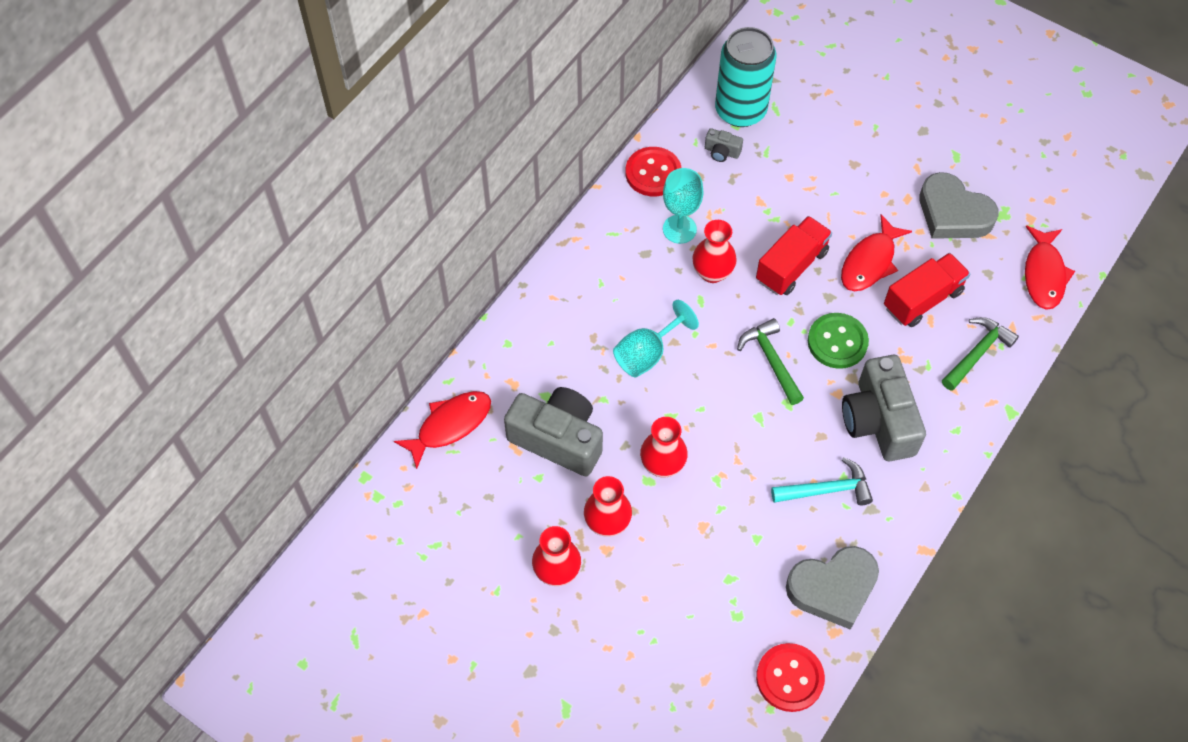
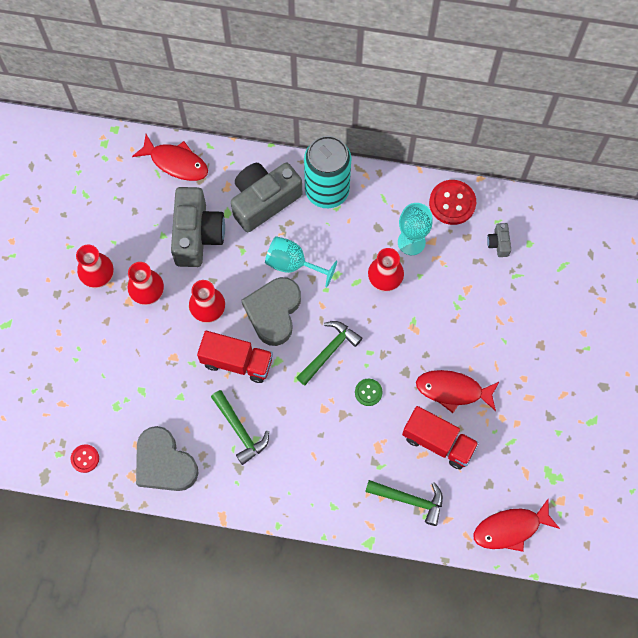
camera: 65 degrees right, 10 degrees up
(740, 110) = (546, 241): turquoise can -> turquoise can (327, 190)
(789, 678) = (85, 458): red button -> red button, size x0.56
(791, 266) = (419, 334): red truck -> red truck (237, 362)
(826, 490) = (240, 430): turquoise hammer -> green hammer
(837, 342) = (368, 392): green button -> green button, size x0.56
(878, 421) = (314, 447): grey camera -> grey camera (264, 201)
(953, 213) = (533, 437): grey heart -> grey heart (273, 312)

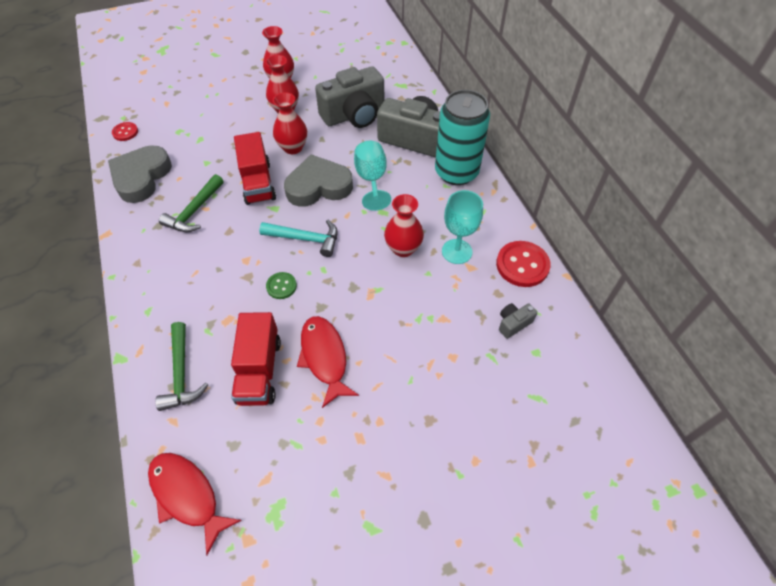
camera: 60 degrees right, 15 degrees down
(176, 162) = (404, 80): red fish -> none
(329, 351) = (305, 239): green hammer -> turquoise hammer

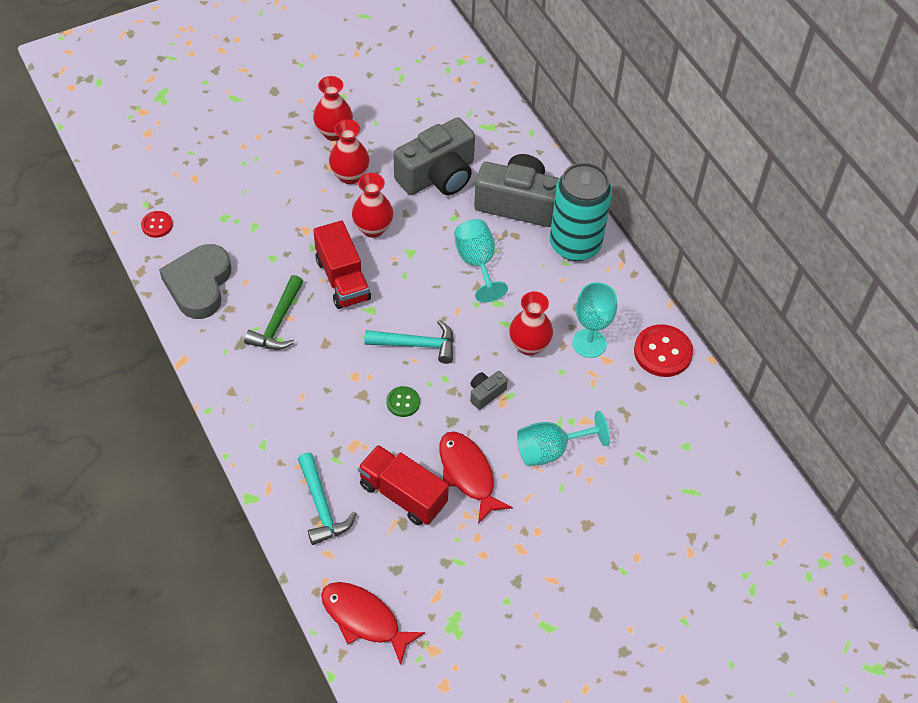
camera: 10 degrees left, 0 degrees up
(181, 373) = (321, 506): green hammer -> turquoise hammer
(259, 370) = (403, 494): red truck -> red truck turned 135 degrees clockwise
(318, 186) = (416, 277): grey heart -> none
(407, 343) = (551, 450): none -> turquoise goblet
(513, 323) = (659, 418): grey camera -> grey camera (486, 393)

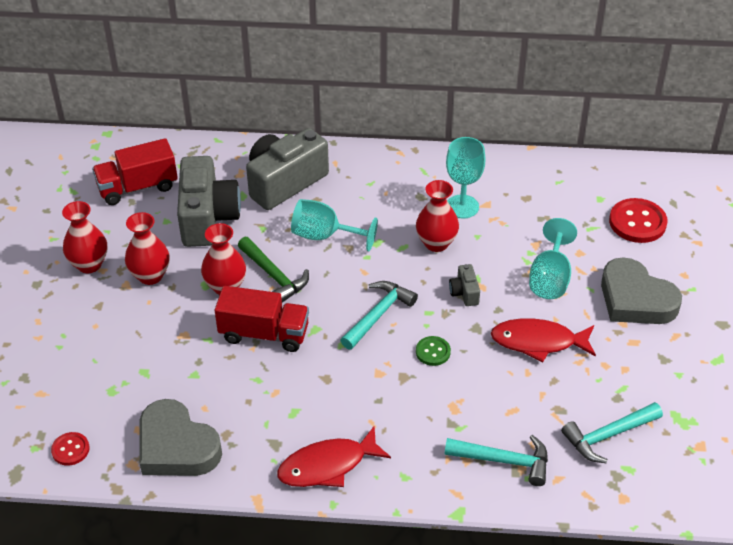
camera: 55 degrees left, 10 degrees down
(277, 322) = (273, 403): green hammer -> green hammer (274, 276)
(364, 619) = (642, 482): red fish -> red fish (328, 466)
(398, 572) = (608, 435): none -> turquoise hammer
(403, 494) = (529, 396): red truck -> red truck (138, 187)
(574, 529) = (635, 299): none -> grey heart
(575, 244) = (357, 168): turquoise can -> none
(662, 352) = (503, 169): red button -> red button (637, 222)

